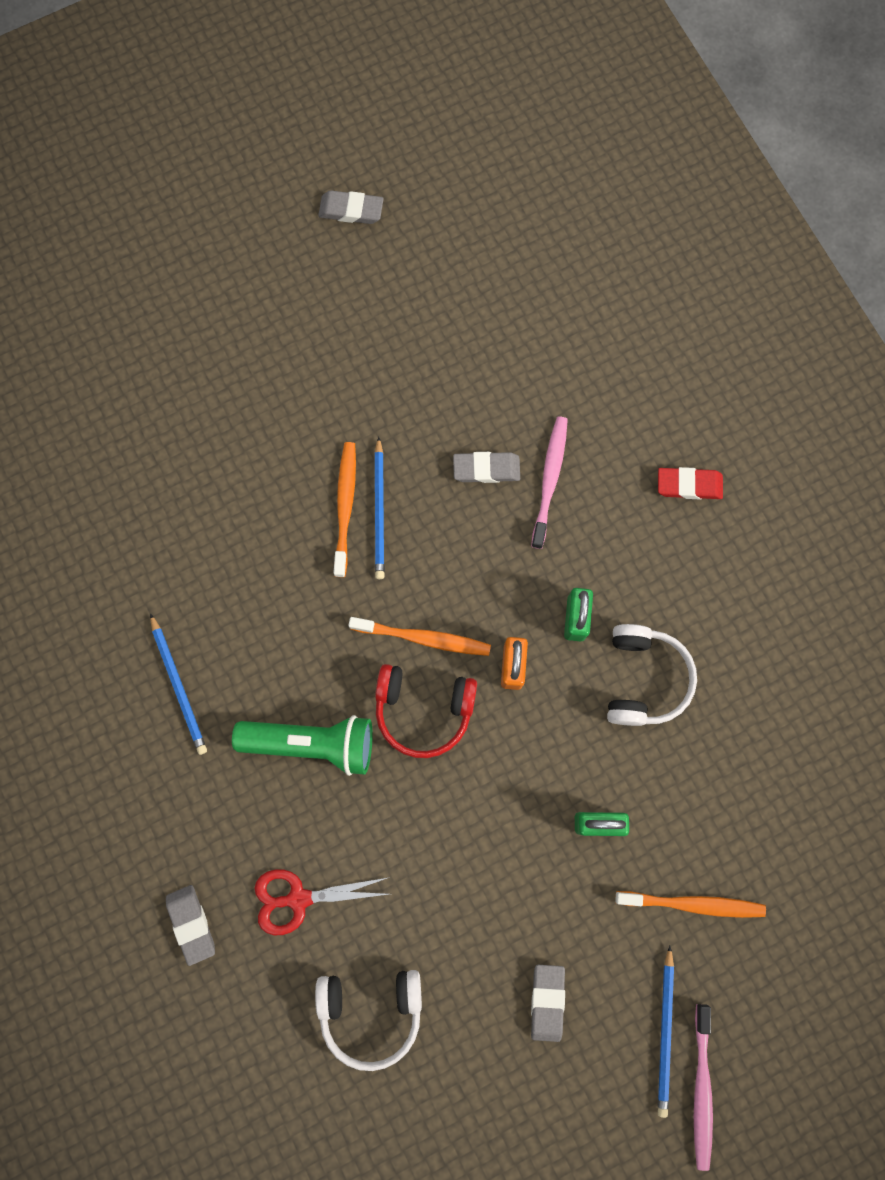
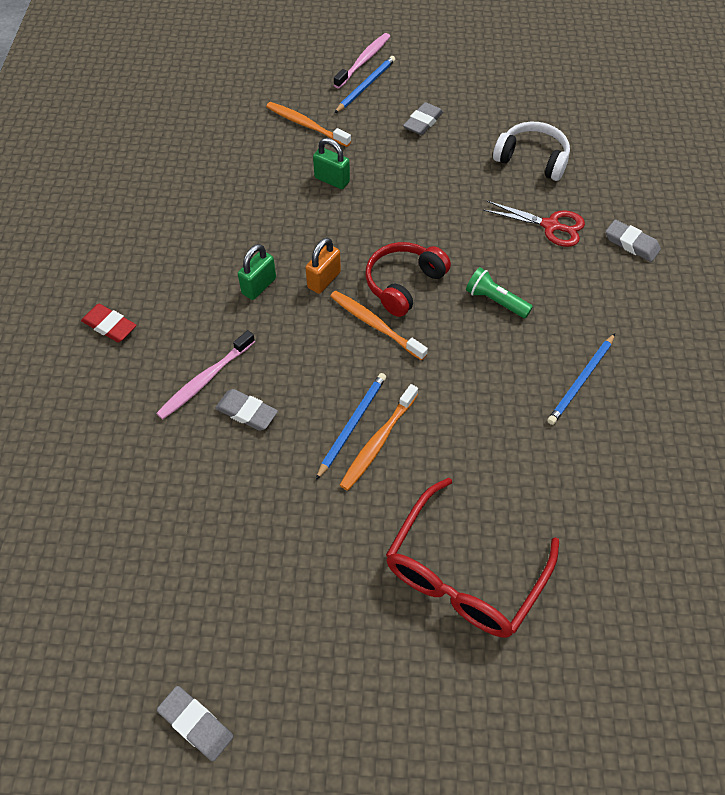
camera: 150 degrees left, 20 degrees down
(179, 686) = (581, 381): blue pencil -> blue pencil turned 150 degrees counterclockwise
(191, 924) = (631, 244): grey eraser -> grey eraser turned 60 degrees counterclockwise
(206, 427) = (464, 573): none -> red glasses
(312, 743) = (495, 301): green flashlight -> green flashlight, size x0.61
(423, 710) = (403, 284): red headphones -> red headphones turned 90 degrees counterclockwise
(643, 679) = (242, 234): white headphones -> none

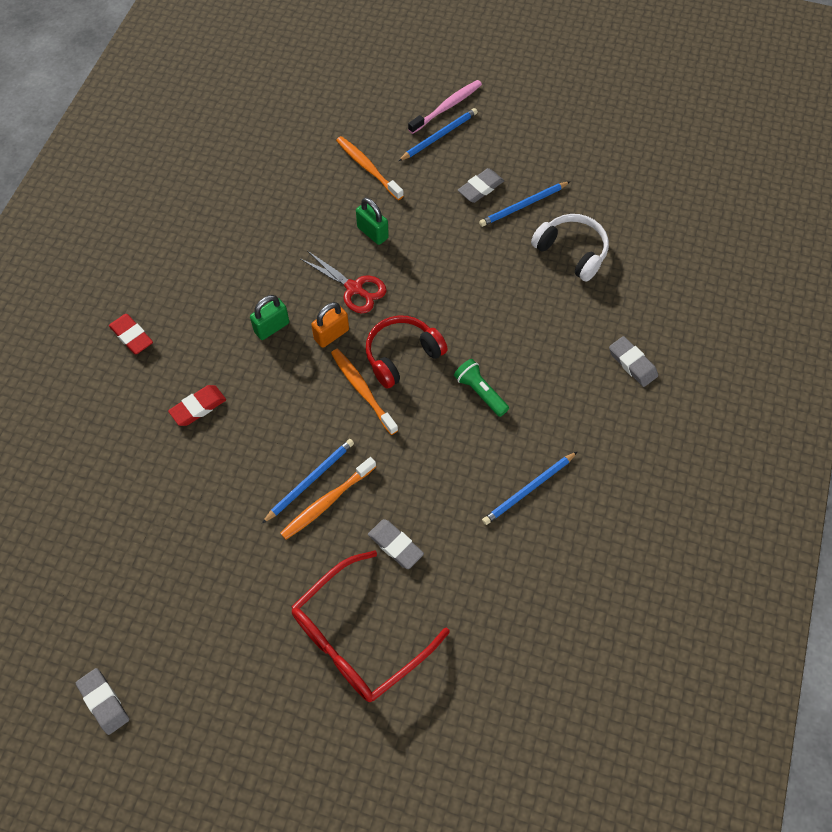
camera: 15 degrees right, 5 degrees up
(205, 380) = (198, 407): pink toothbrush -> red eraser
(246, 412) = (224, 446): grey eraser -> grey eraser (395, 545)
(469, 129) = (523, 205): none -> blue pencil
(550, 226) = (562, 327): red scissors -> red scissors (354, 288)

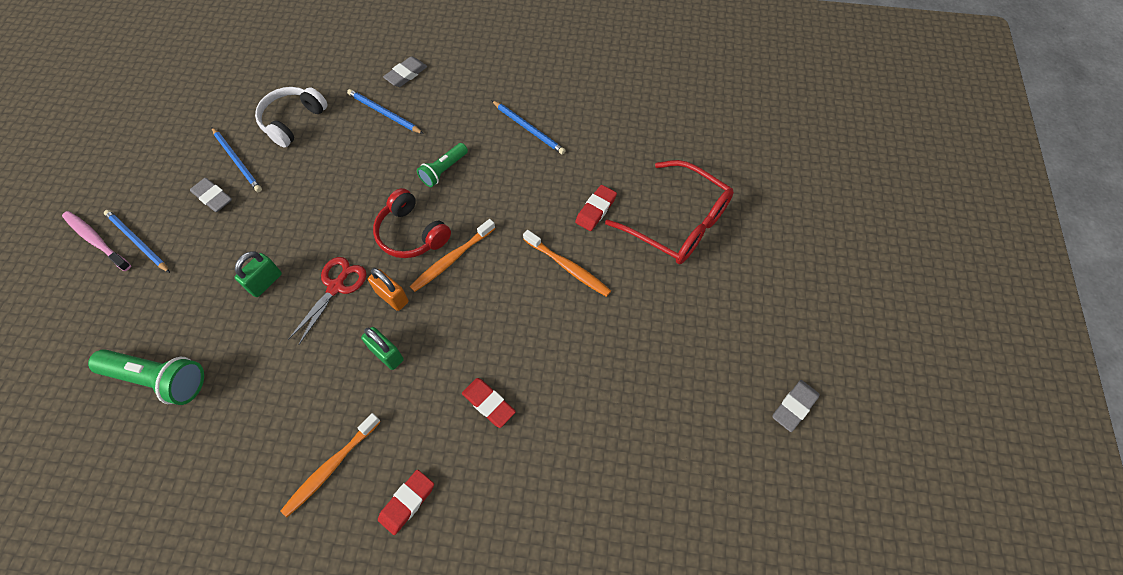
camera: 100 degrees left, 0 degrees up
(295, 163) = (159, 379): none -> green flashlight
(310, 480) = (550, 284): blue pencil -> blue pencil (384, 113)
(368, 168) = (175, 302): orange toothbrush -> orange toothbrush (331, 467)
(395, 545) = (596, 210): grey eraser -> red eraser

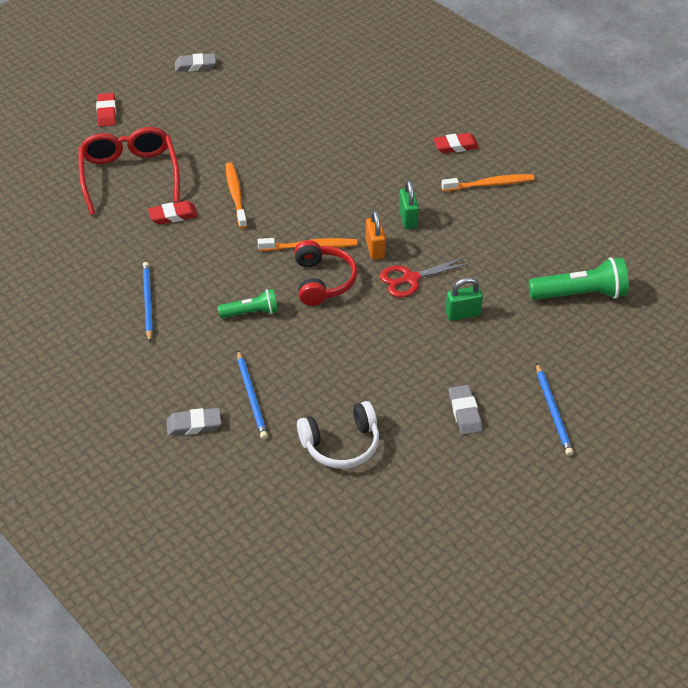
camera: 140 degrees left, 15 degrees down
(96, 240) = (590, 435): pink toothbrush -> none
(159, 379) = (580, 294): green flashlight -> green flashlight turned 120 degrees clockwise
(237, 161) = (421, 435): blue pencil -> none
(488, 403) = (366, 159): red eraser -> red eraser (106, 112)

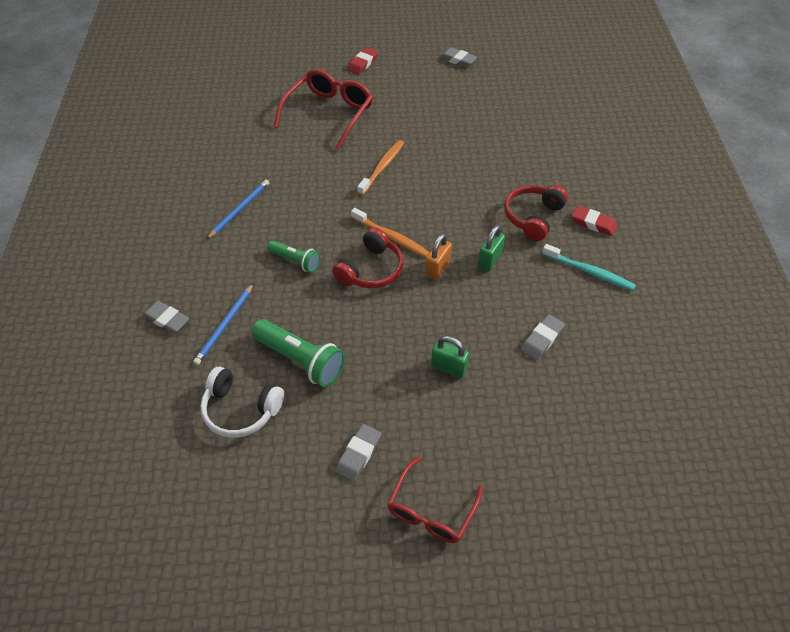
camera: 40 degrees right, 5 degrees up
(173, 215) = (324, 158): red eraser -> none
(405, 167) = (533, 217): none -> red headphones
(410, 279) = (438, 310): red scissors -> none
(489, 184) = (589, 272): orange toothbrush -> turquoise toothbrush
(507, 253) = (542, 339): none -> grey eraser
(553, 411) = (431, 510): blue pencil -> red glasses
(580, 294) = (569, 419): green flashlight -> green flashlight (301, 360)

